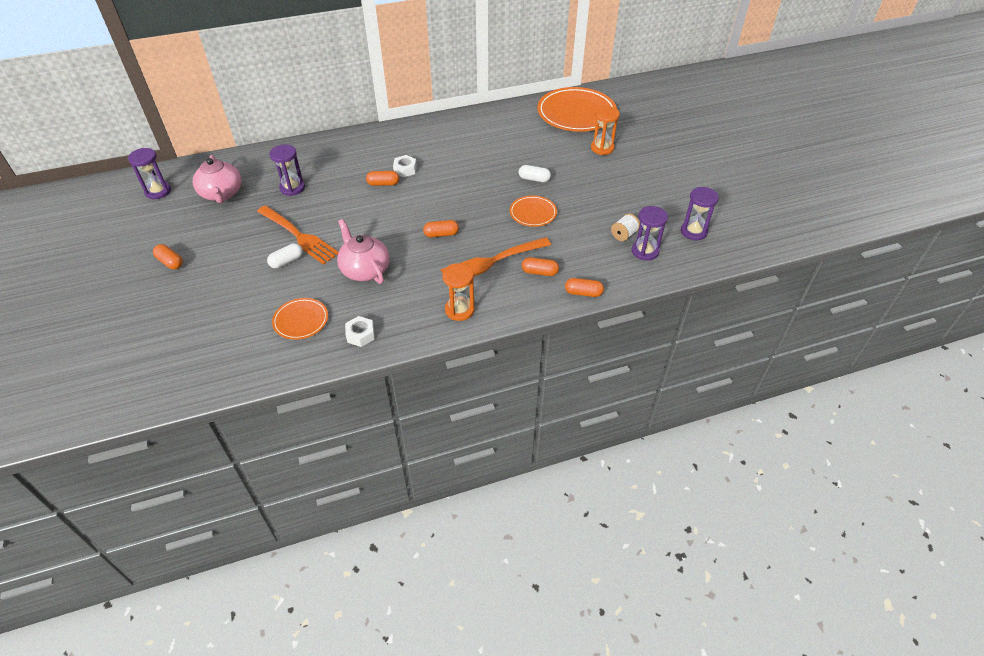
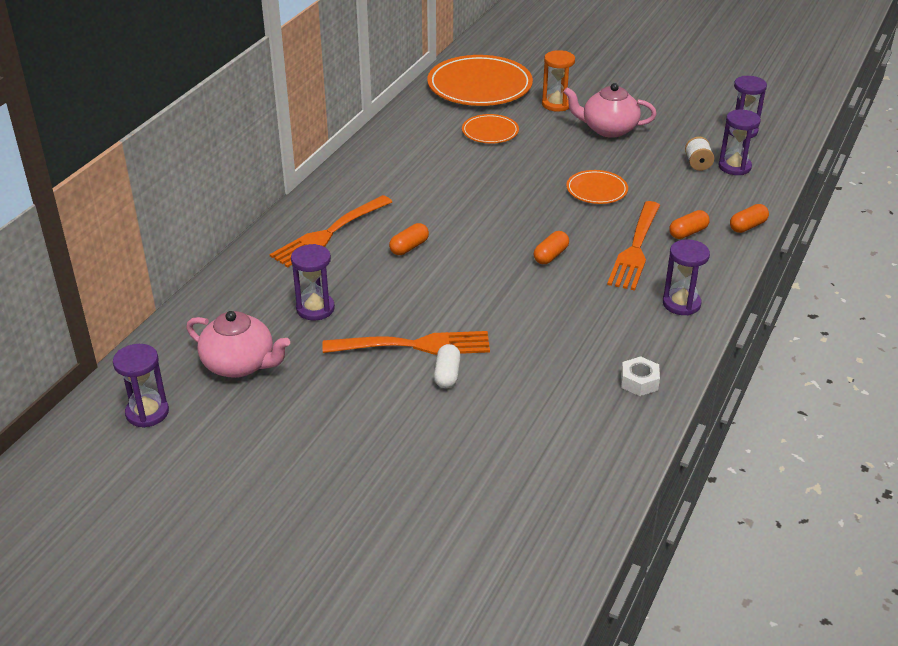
camera: 45 degrees left, 10 degrees down
(170, 262) = (316, 464): orange capsule -> none
(301, 320) = (563, 411): orange plate -> orange plate (490, 132)
(362, 153) = (329, 233): none -> orange fork
(365, 270) = (539, 329): pink teapot -> pink teapot (608, 129)
(405, 170) = (407, 222): white nut -> none
(459, 310) = (681, 304): orange hourglass -> purple hourglass
(534, 179) = (545, 162): white capsule -> none

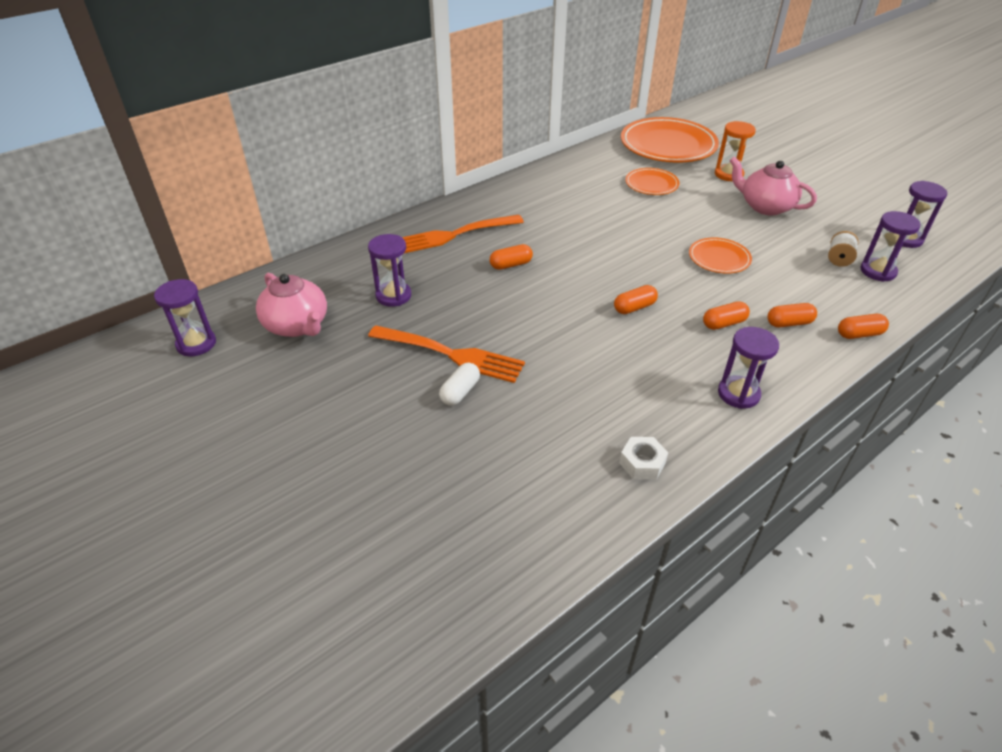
camera: 25 degrees right, 5 degrees up
(635, 248) = (724, 323): orange fork -> orange capsule

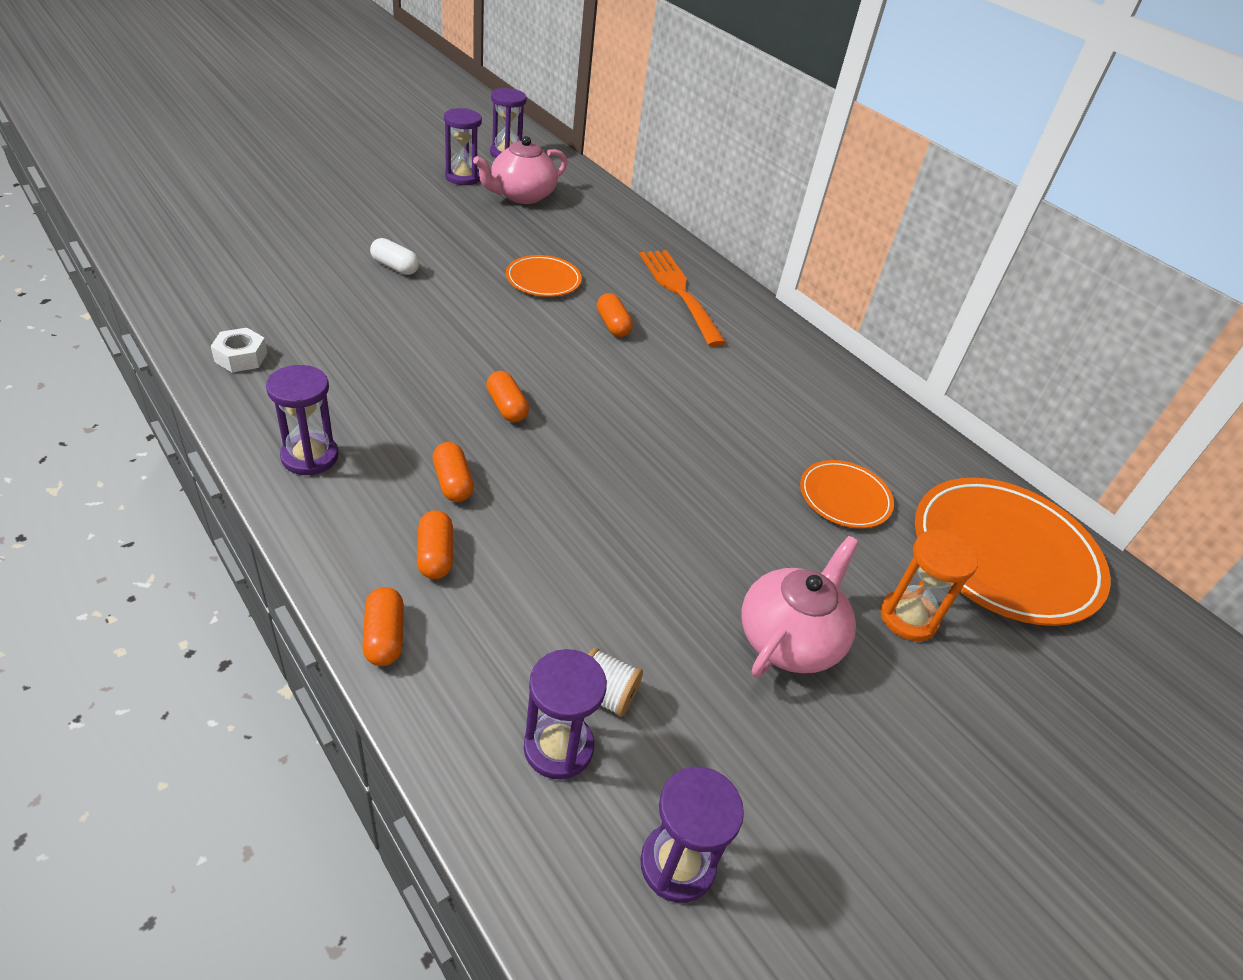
camera: 85 degrees right, 0 degrees up
(393, 296) = (561, 245): purple hourglass -> purple hourglass (463, 177)
(450, 354) = (454, 267): orange fork -> none
(719, 258) = (616, 522): orange plate -> orange plate (543, 280)

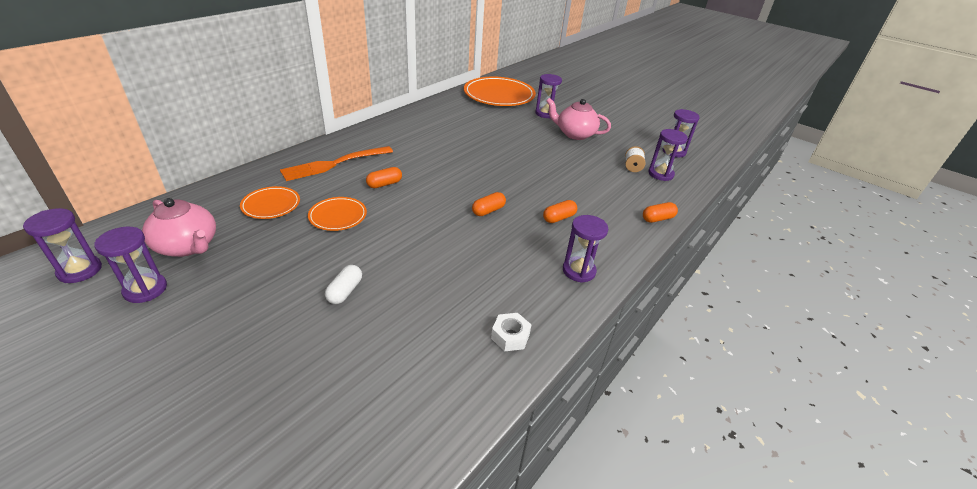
camera: 100 degrees left, 5 degrees down
(435, 555) = (606, 214): orange capsule -> none
(844, 497) = (490, 122): orange plate -> orange plate (271, 205)
(908, 618) = (545, 113): orange hourglass -> purple hourglass

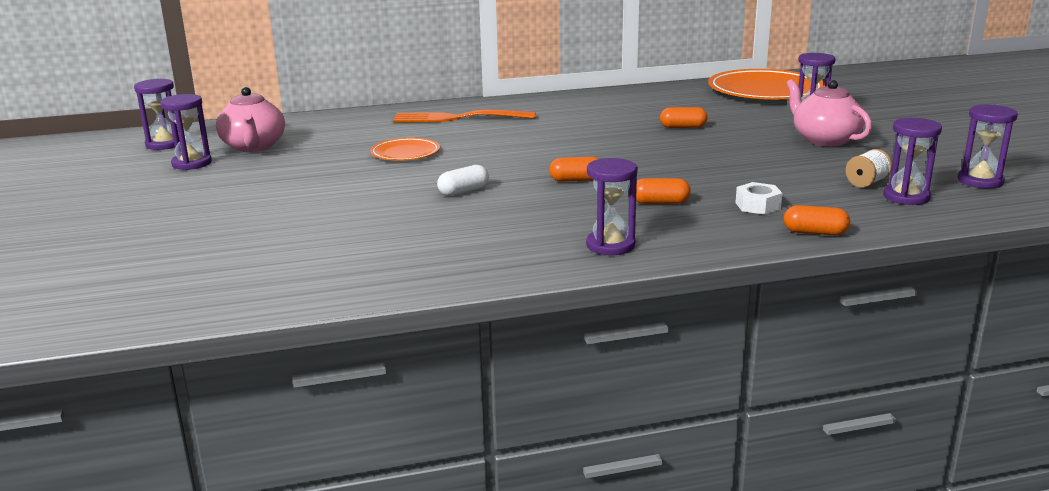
camera: 40 degrees right, 15 degrees down
(271, 205) = (355, 135): orange plate -> none
(345, 291) = (337, 200): white capsule -> white capsule (463, 191)
(384, 184) = (488, 140): orange capsule -> orange capsule (683, 127)
(510, 336) = (447, 266): white nut -> white nut (757, 206)

